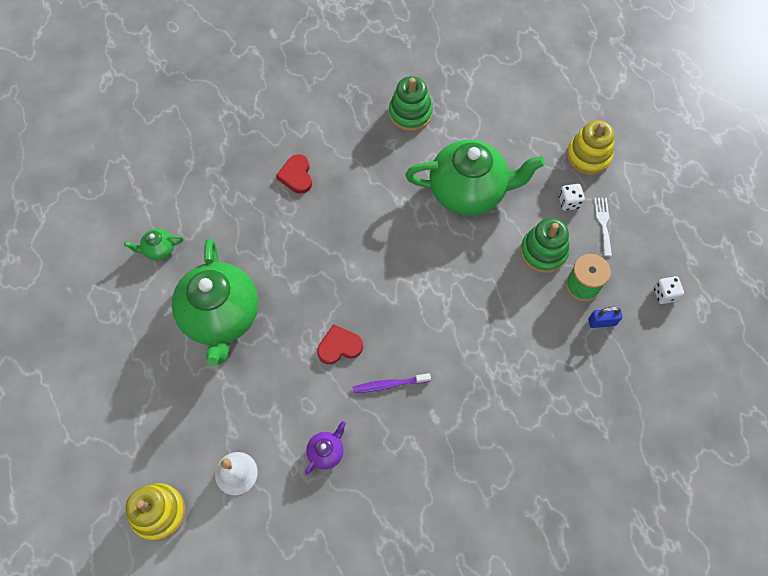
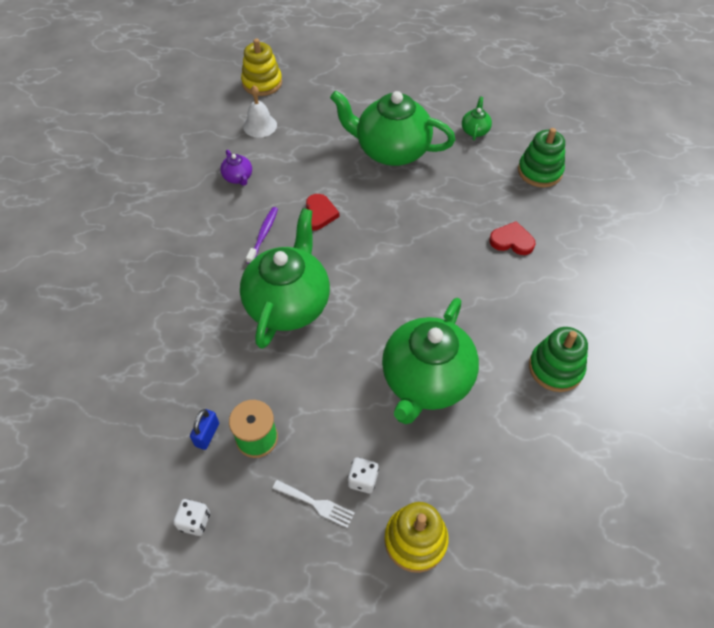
camera: 115 degrees right, 10 degrees down
(454, 323) = (288, 304): none -> green teapot
(543, 252) = (316, 419): green stacking toy -> green stacking toy (539, 171)

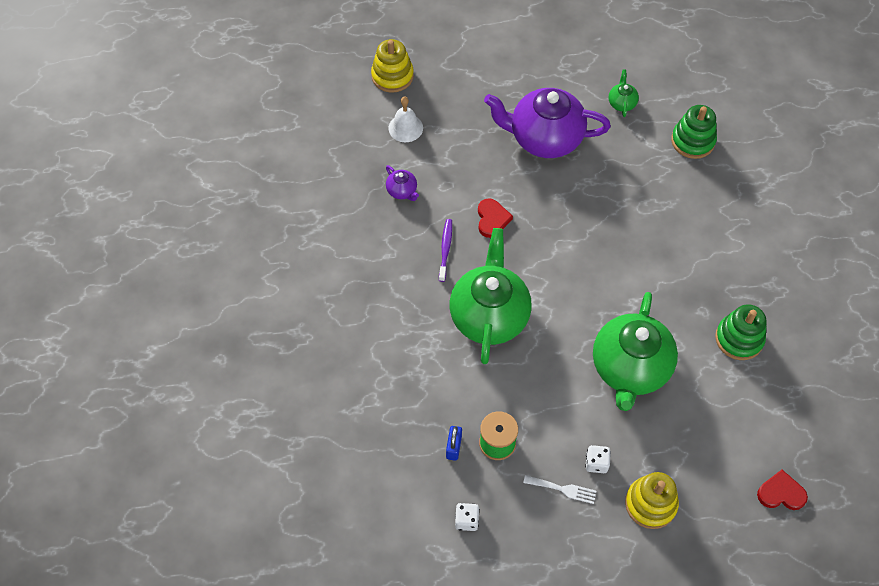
camera: 10 degrees left, 5 degrees up
(391, 151) = (544, 138): green teapot -> purple teapot
(512, 241) = (679, 220): red heart -> red heart (781, 493)

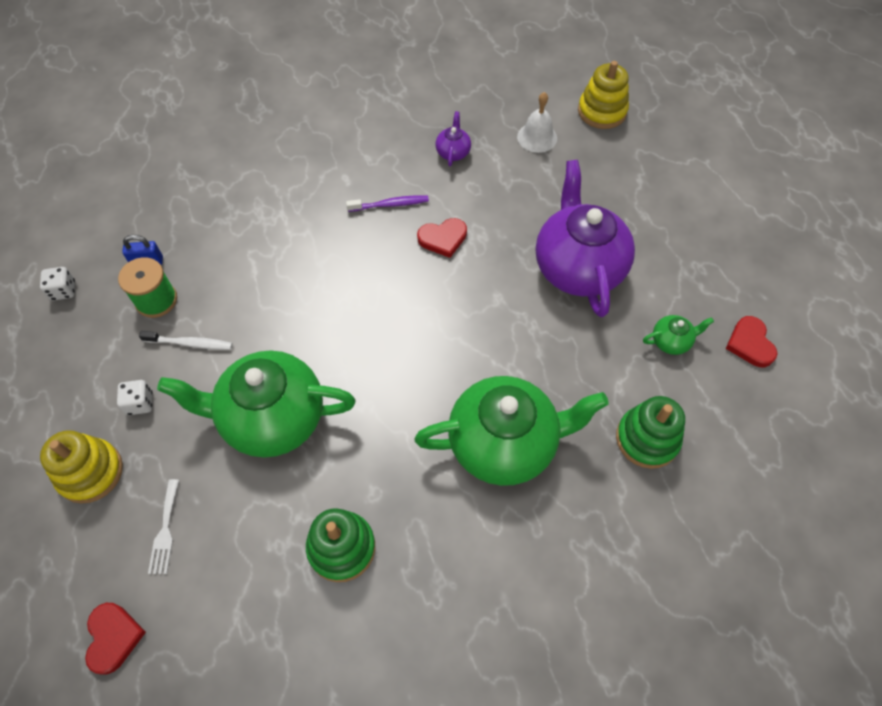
camera: 75 degrees right, 0 degrees up
(402, 191) = (453, 152): purple teapot -> purple teapot turned 150 degrees clockwise
(489, 315) = (314, 261): green teapot -> green teapot (504, 443)
(548, 420) = (190, 343): none -> white toothbrush
(563, 489) = (104, 374): white fork -> white fork (165, 531)
(634, 60) = (750, 344): none -> red heart

